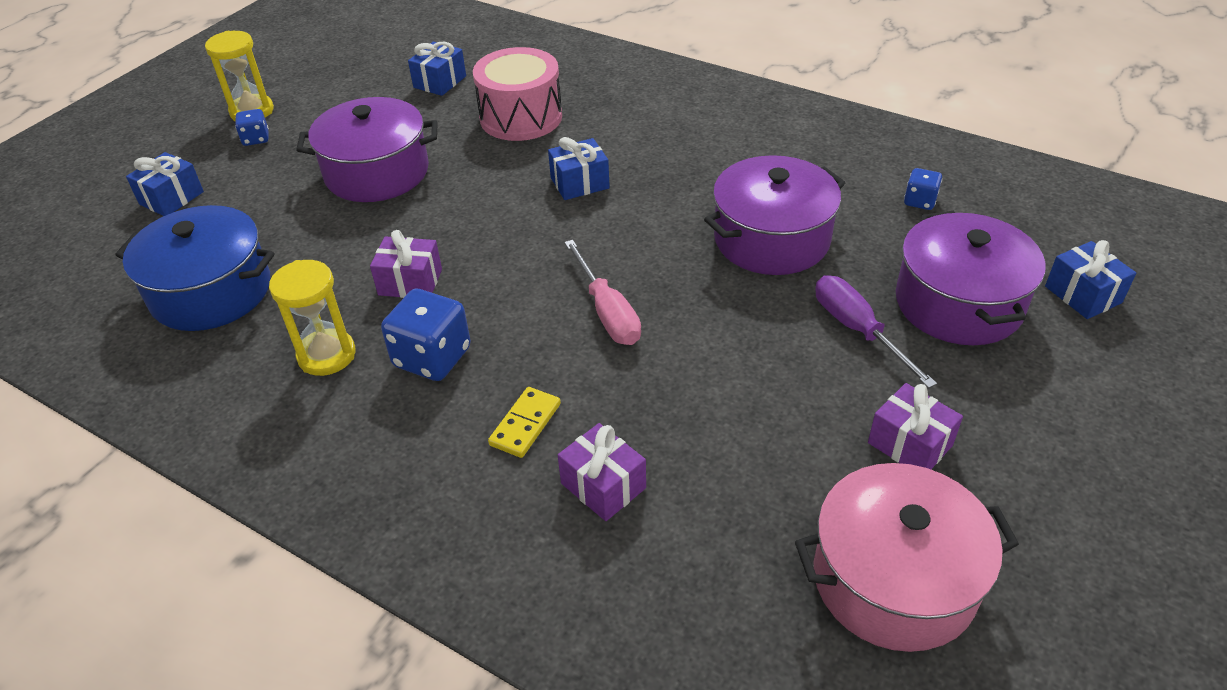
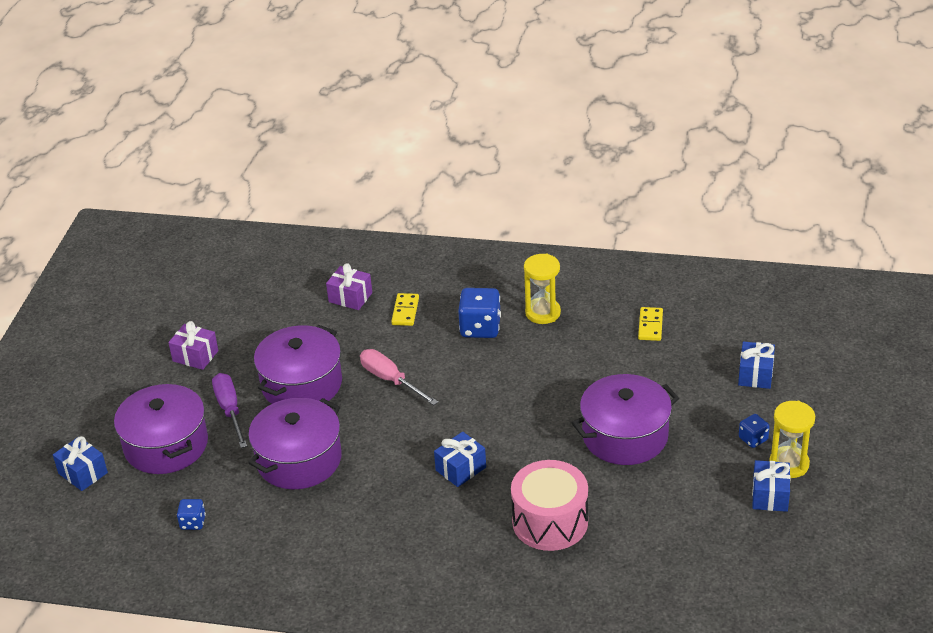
camera: 160 degrees right, 5 degrees down
(211, 291) = (650, 326): blue pot -> yellow domino
(410, 282) = (529, 364): purple gift -> none
(440, 82) = (655, 543): blue gift -> blue gift (770, 495)
(739, 341) = (302, 384): none -> purple pot
(857, 330) = (230, 410): purple screwdriver -> purple screwdriver turned 150 degrees counterclockwise
(894, 579) = (201, 299): pink pot -> none

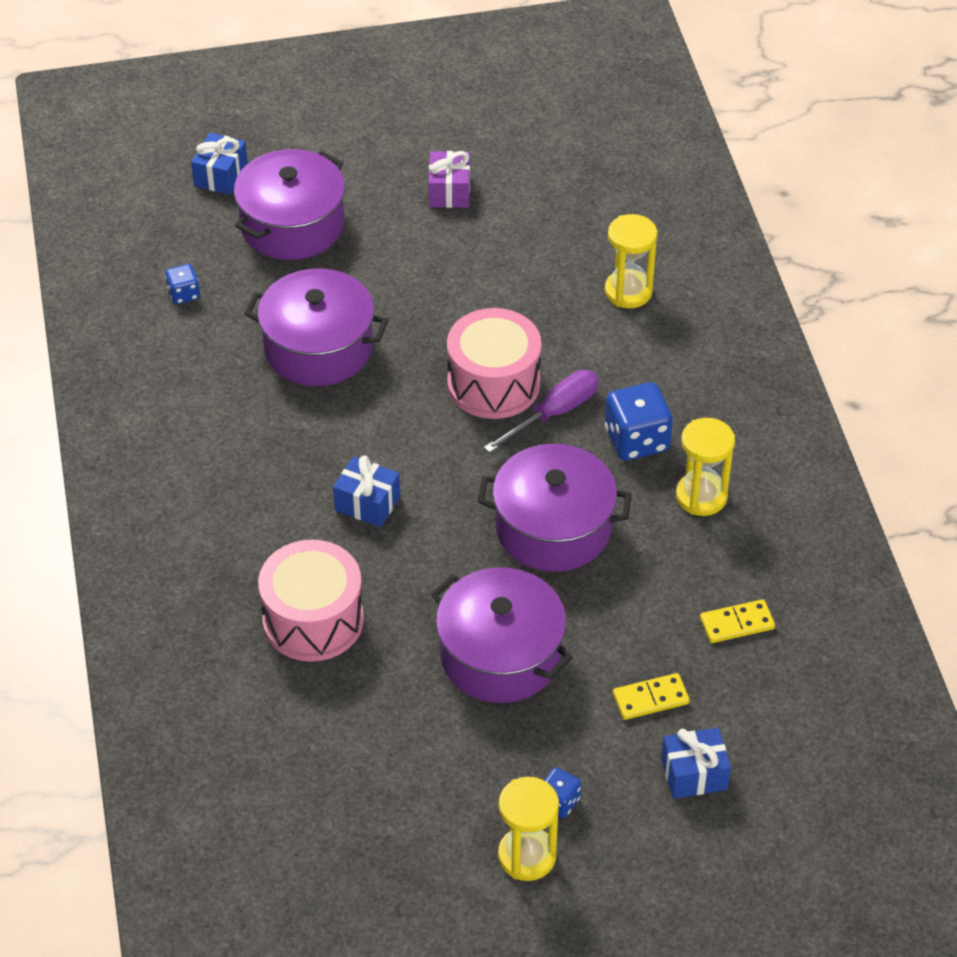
camera: 65 degrees right, 10 degrees up
(230, 410) = (373, 257): purple screwdriver -> purple screwdriver (554, 413)
(302, 384) = (446, 303): purple pot -> purple pot (553, 527)
(350, 297) = (628, 291): purple gift -> yellow hourglass
(390, 380) = (493, 383): pink screwdriver -> pink drum
(405, 311) = (630, 354): yellow domino -> yellow domino (650, 699)
(770, 495) = (456, 847): blue gift -> none

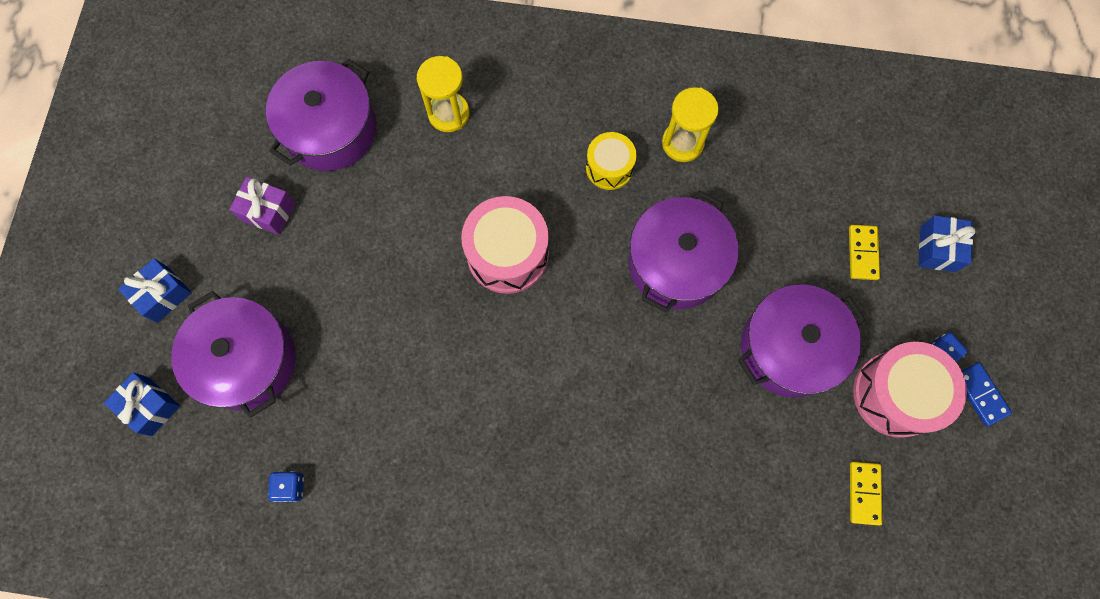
camera: 70 degrees left, 25 degrees up
(313, 620) = (709, 486): pink drum -> pink drum (896, 394)
(318, 348) = (408, 385): purple pot -> purple pot (330, 129)
(367, 503) = (600, 401): blue gift -> blue gift (163, 295)
(527, 856) = (980, 394): yellow hourglass -> blue domino
(554, 413) = (558, 218): purple screwdriver -> none
(636, 440) = (609, 167): blue dice -> yellow drum
(737, 624) = (811, 166): yellow domino -> yellow domino (864, 493)

